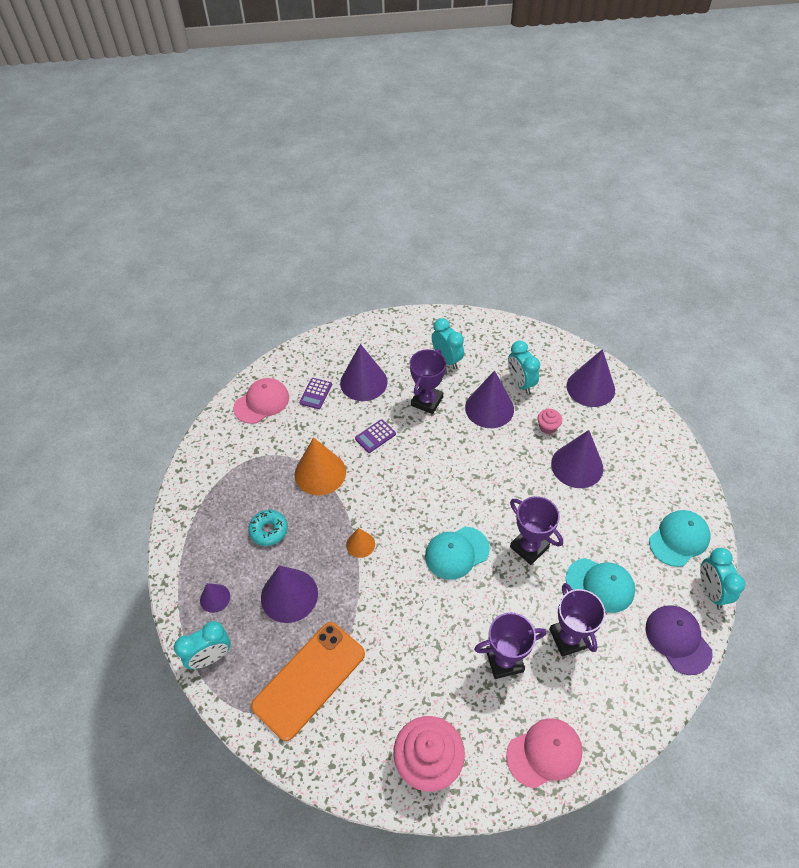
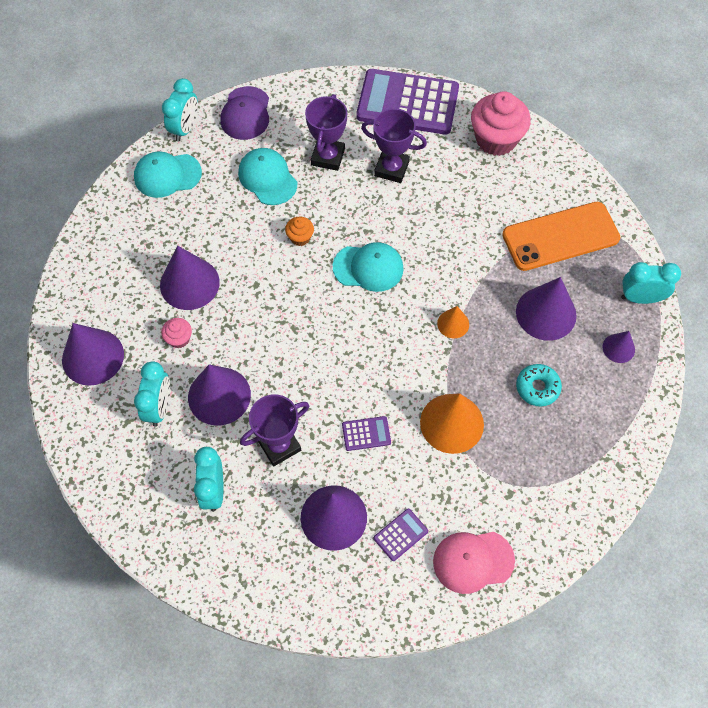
camera: 150 degrees left, 10 degrees up
(529, 547) = (300, 237): purple trophy -> orange cupcake
(544, 753) = (407, 103): pink cap -> purple calculator

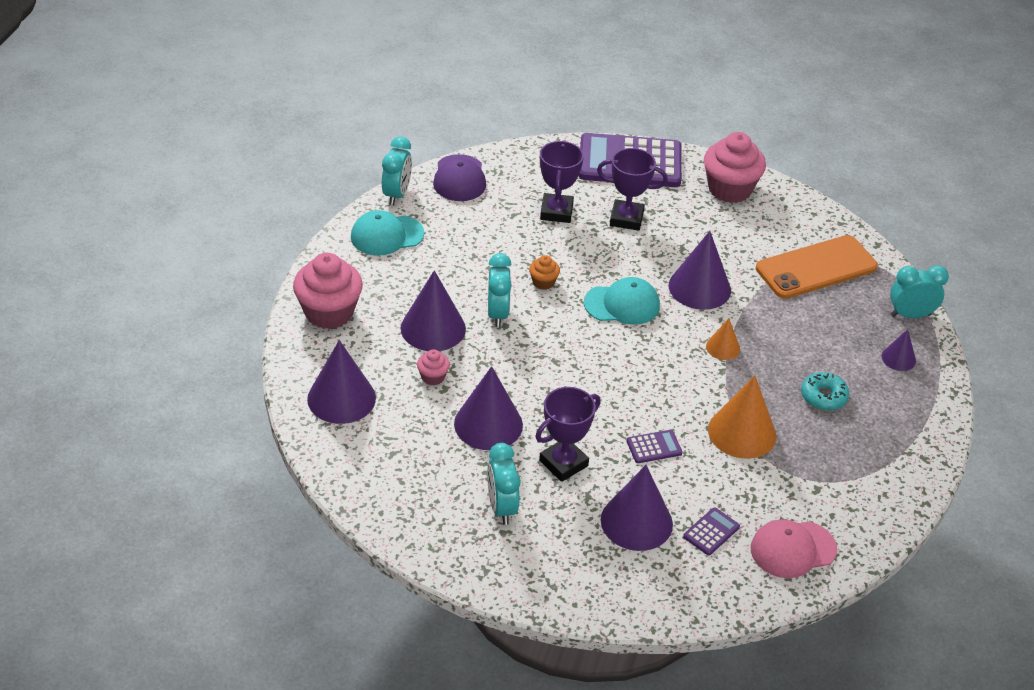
camera: 10 degrees left, 20 degrees down
(99, 259) = (329, 312): none -> pink cupcake
(159, 407) = (425, 438): turquoise clock -> turquoise clock (497, 314)
(267, 178) = (496, 233): turquoise cap -> none
(546, 313) = (817, 333): purple cone -> purple cone (699, 288)

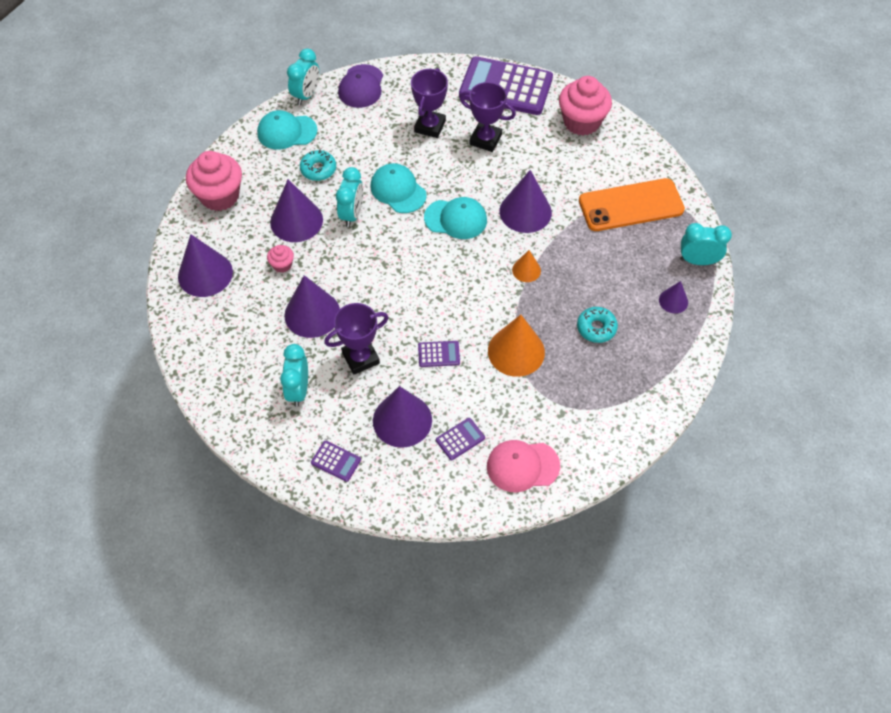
camera: 15 degrees right, 15 degrees up
(440, 271) = (318, 169): none -> turquoise donut
(543, 282) = (398, 190): orange cupcake -> turquoise cap
(574, 576) = (336, 461): none -> purple calculator

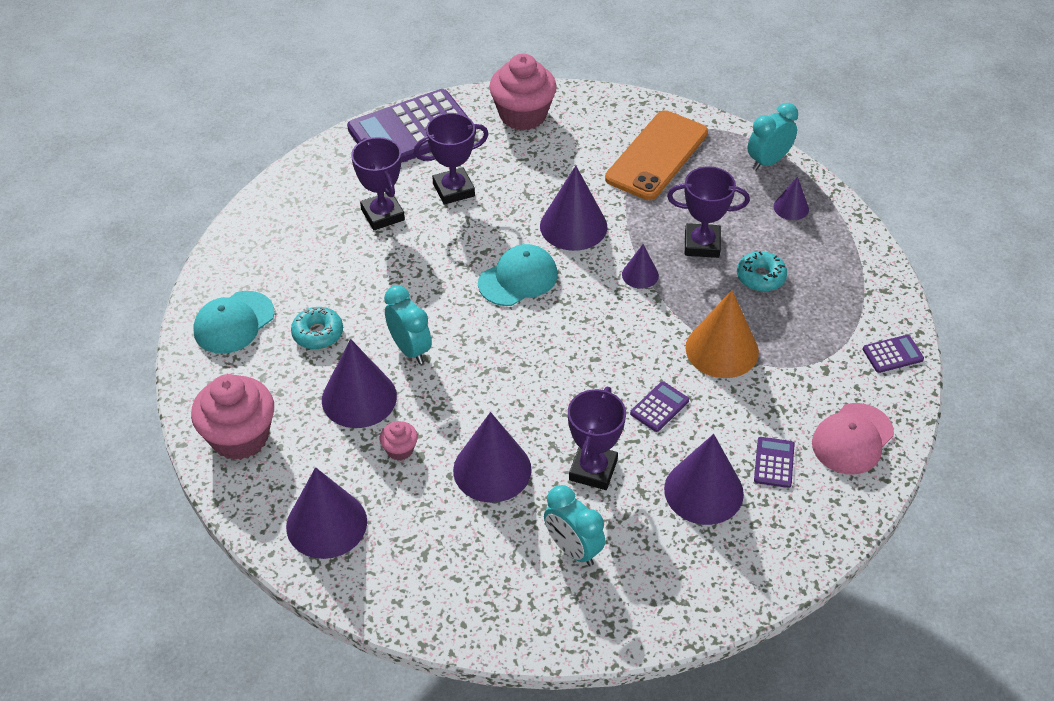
camera: 45 degrees left, 10 degrees down
(306, 95) = (209, 273): turquoise clock -> none
(336, 461) = (693, 580): purple calculator -> purple calculator (892, 354)
(361, 86) = (260, 226): purple cap -> none
(398, 190) = (427, 294): turquoise cap -> none
(526, 270) = (640, 275): orange cone -> purple cone
(586, 280) = (702, 244): none -> purple trophy

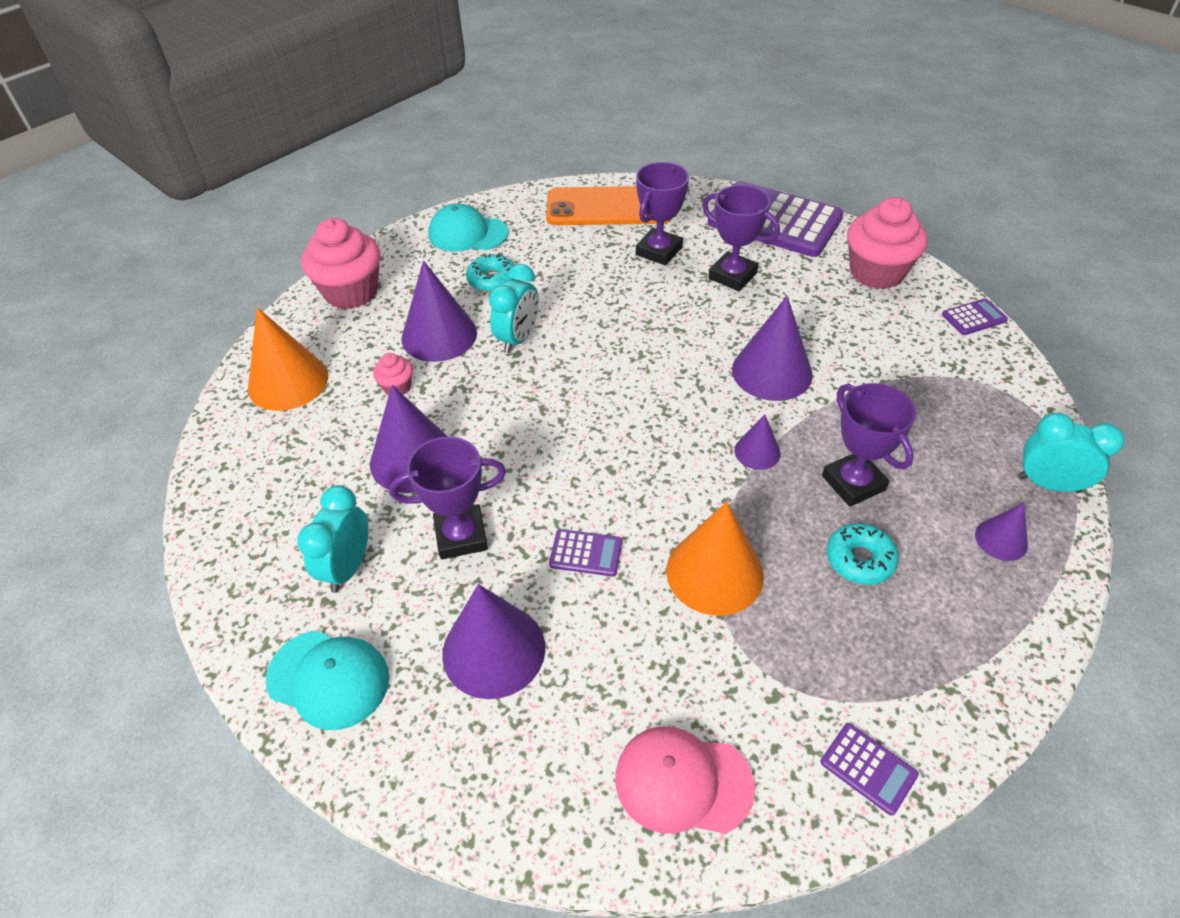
camera: 60 degrees right, 0 degrees up
(326, 524) = (288, 382): purple cone -> orange cone
(518, 279) = (665, 366): turquoise cap -> turquoise cap (328, 679)
(657, 156) = (940, 387): orange phone -> orange phone (609, 207)
(774, 463) = (582, 705): purple calculator -> purple calculator (974, 317)

